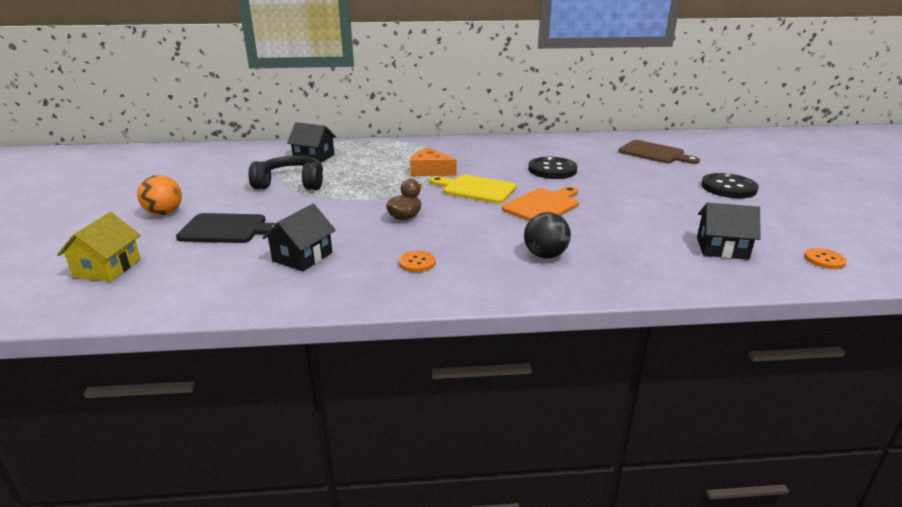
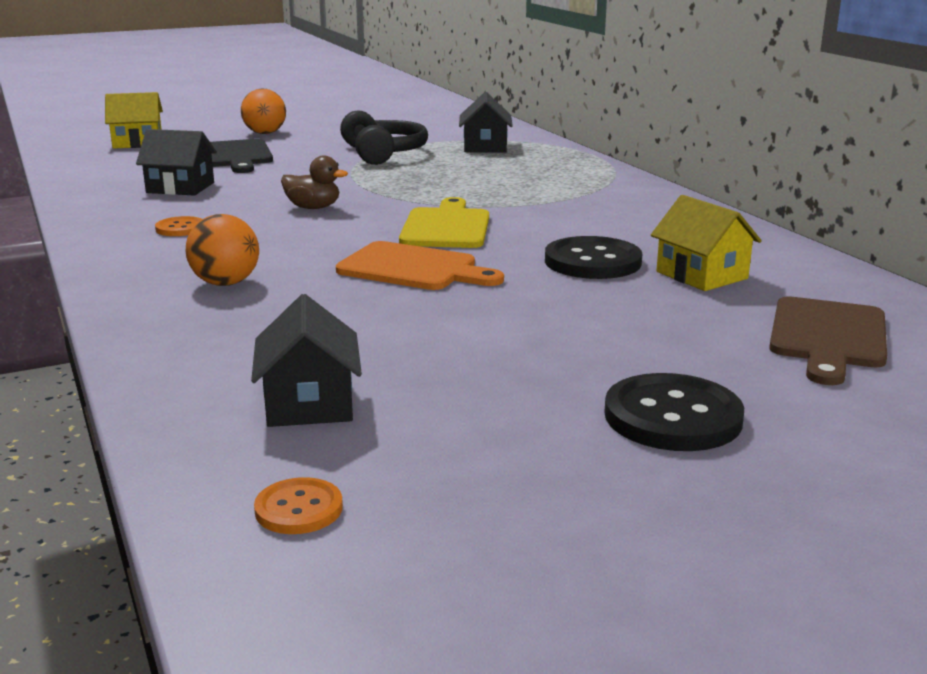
camera: 70 degrees right, 5 degrees down
(430, 171) = (496, 198): orange cheese -> none
(545, 255) = (225, 283): black ball -> orange ball
(580, 156) = (701, 275): none -> yellow house

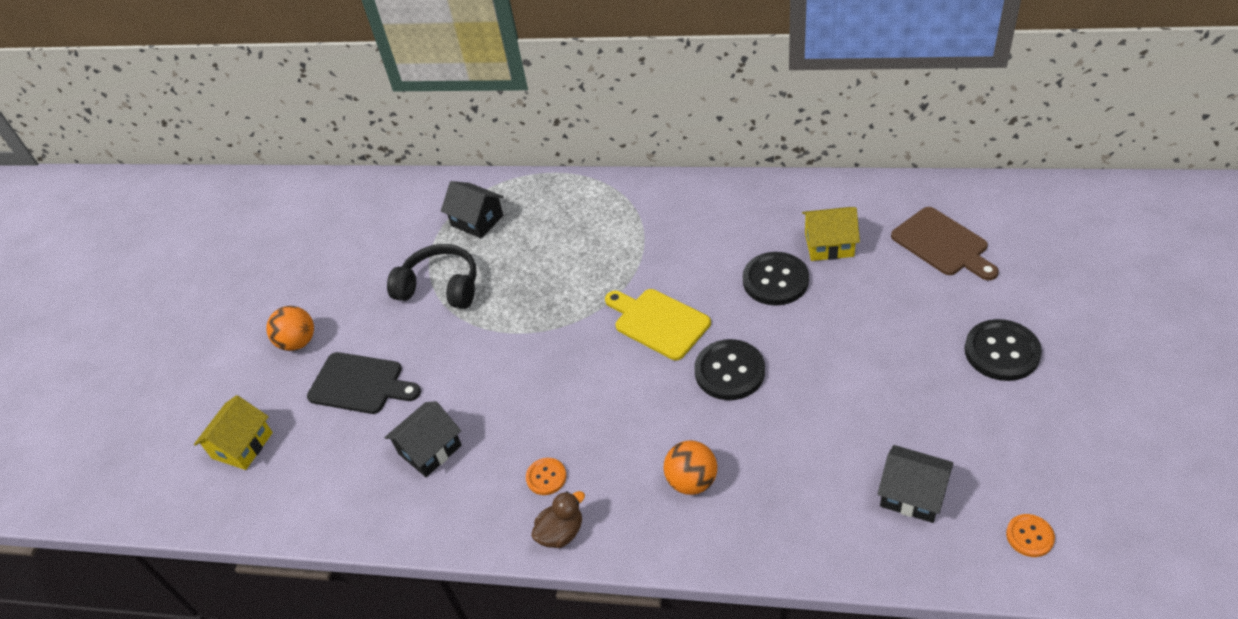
camera: 50 degrees left, 25 degrees up
(313, 208) = (556, 380): brown duck -> brown duck (561, 532)
(413, 268) = (729, 371): orange cutting board -> black button

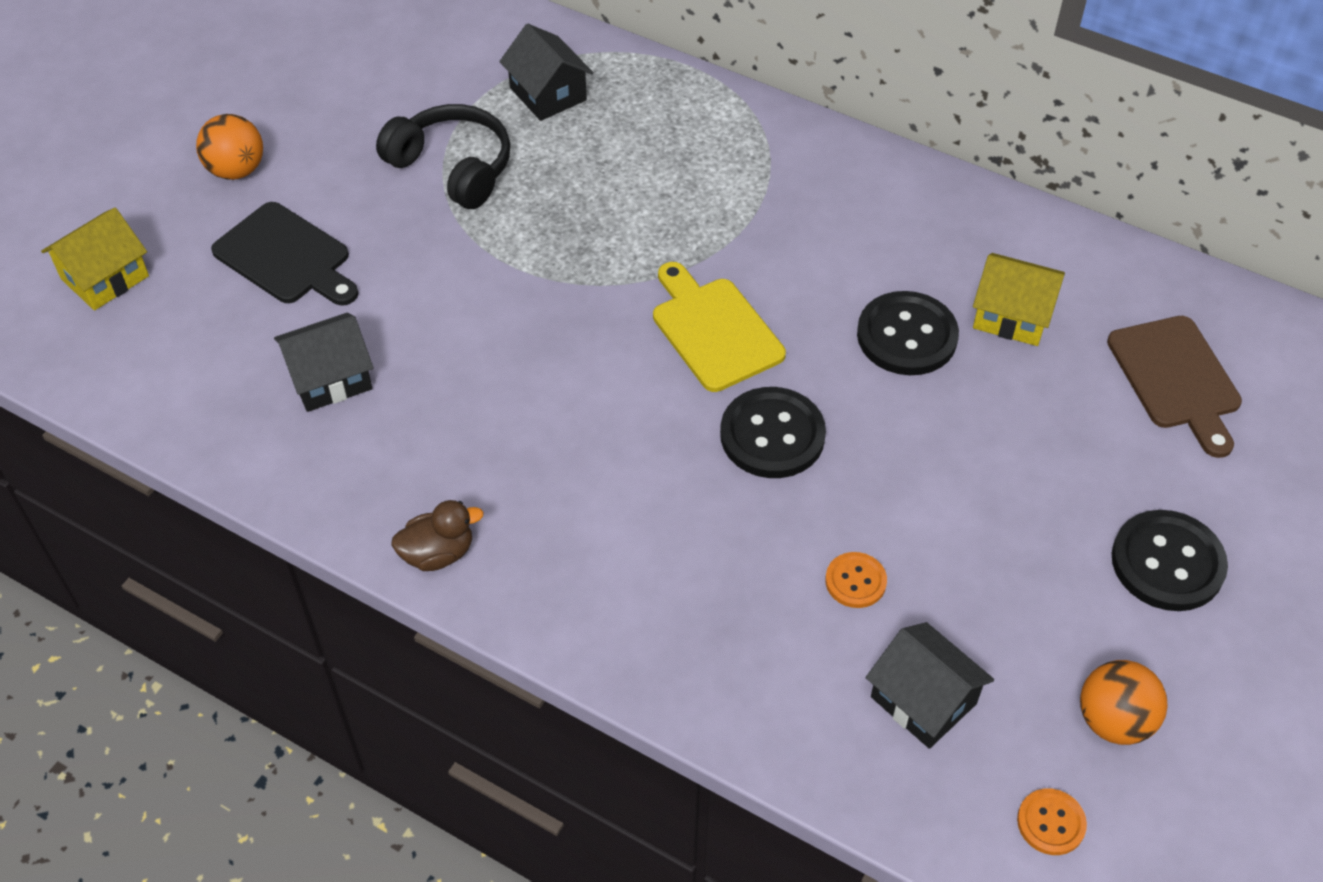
camera: 15 degrees right, 5 degrees up
(546, 477) = (457, 475): orange button -> orange button (855, 581)
(691, 481) = (640, 559): orange ball -> orange ball (1113, 721)

